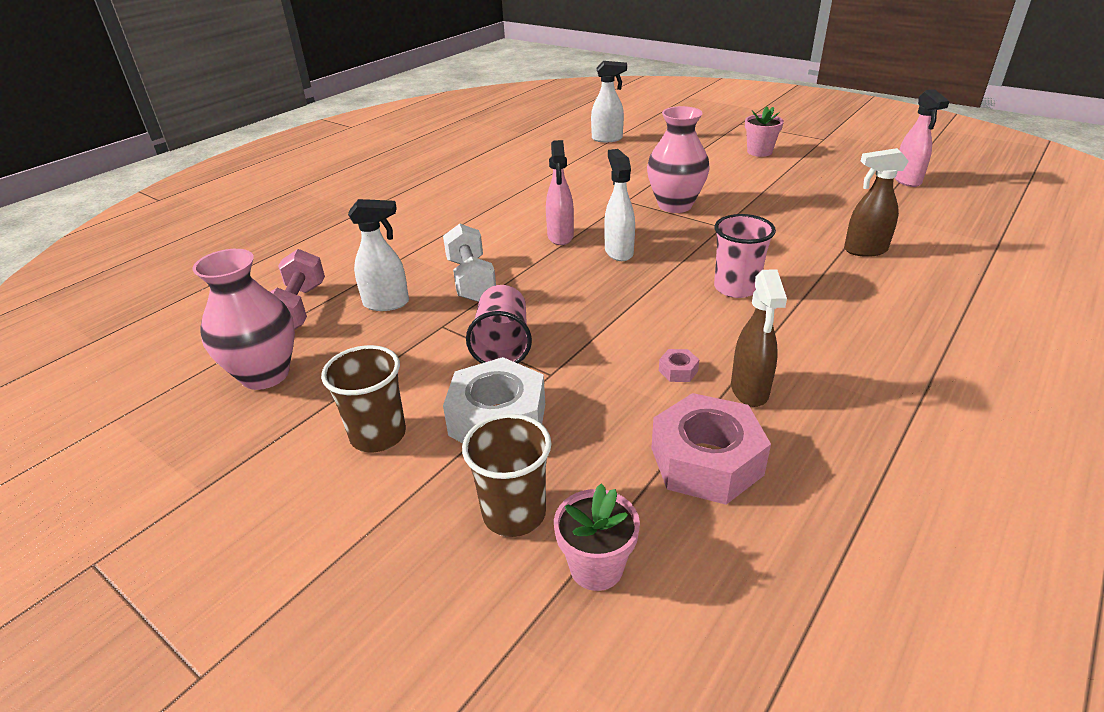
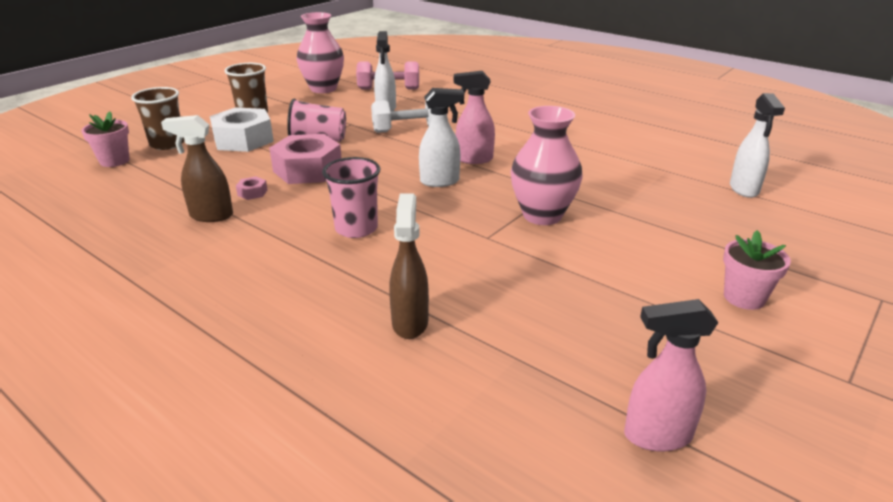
camera: 90 degrees right, 5 degrees down
(706, 461) = (157, 193): pink nut -> pink nut (307, 170)

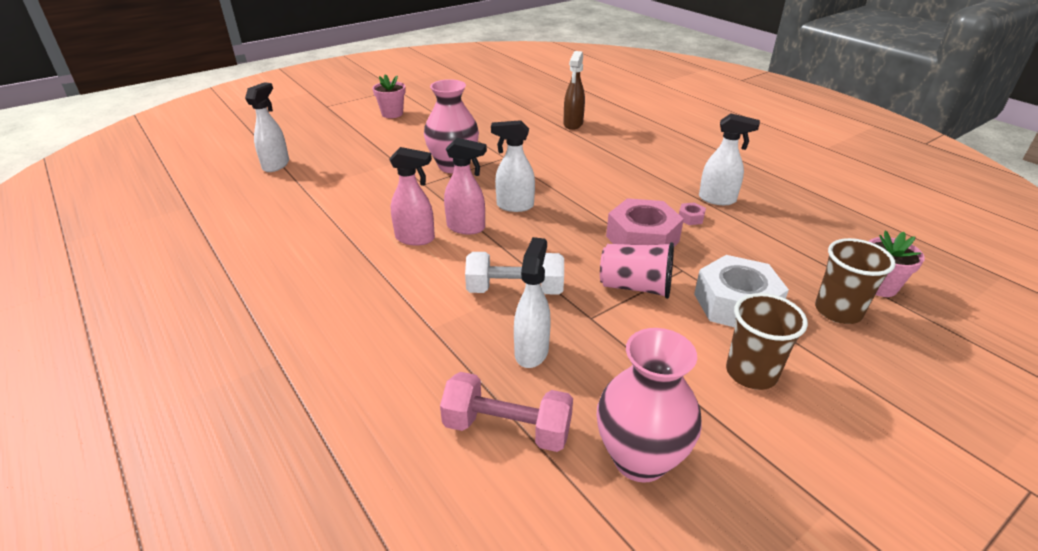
camera: 165 degrees left, 5 degrees up
(211, 216) = (717, 199): brown spray bottle -> white spray bottle
(356, 228) = (597, 174): pink cup -> none
(656, 436) = (491, 87): pink spray bottle -> pink spray bottle (415, 239)

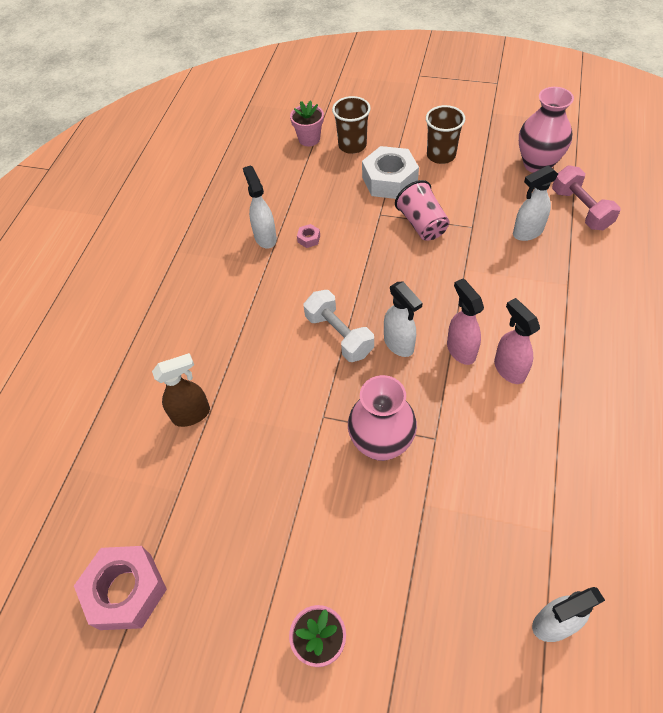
camera: 125 degrees left, 20 degrees up
(515, 290) = (491, 273): white dumbbell -> white dumbbell (339, 335)
(642, 239) = (364, 248): pink nut -> pink nut (126, 591)

